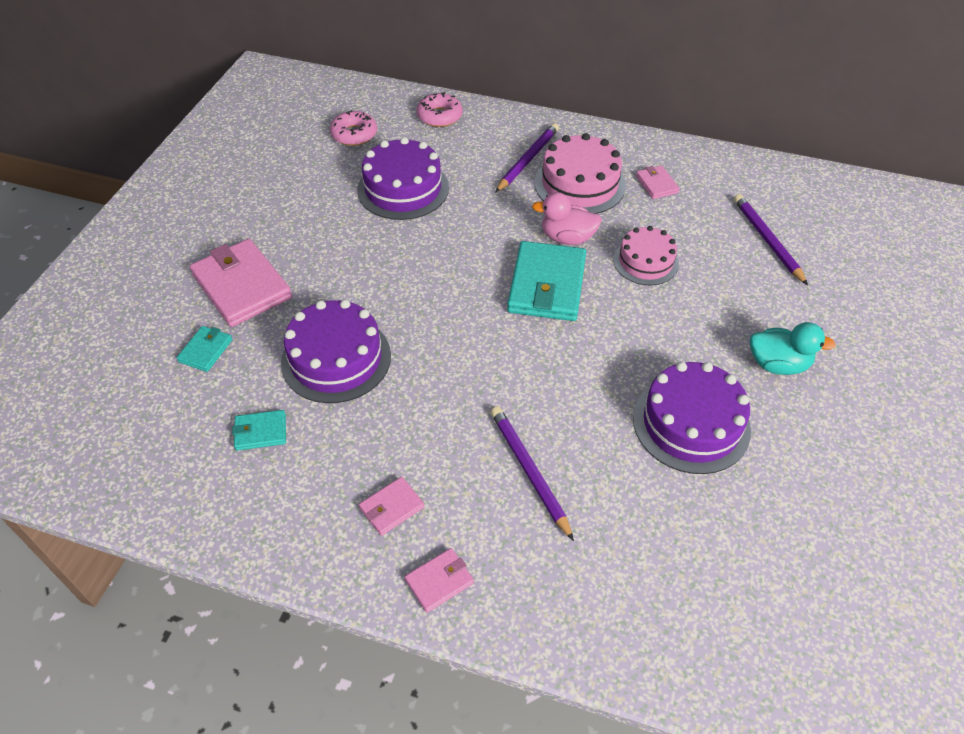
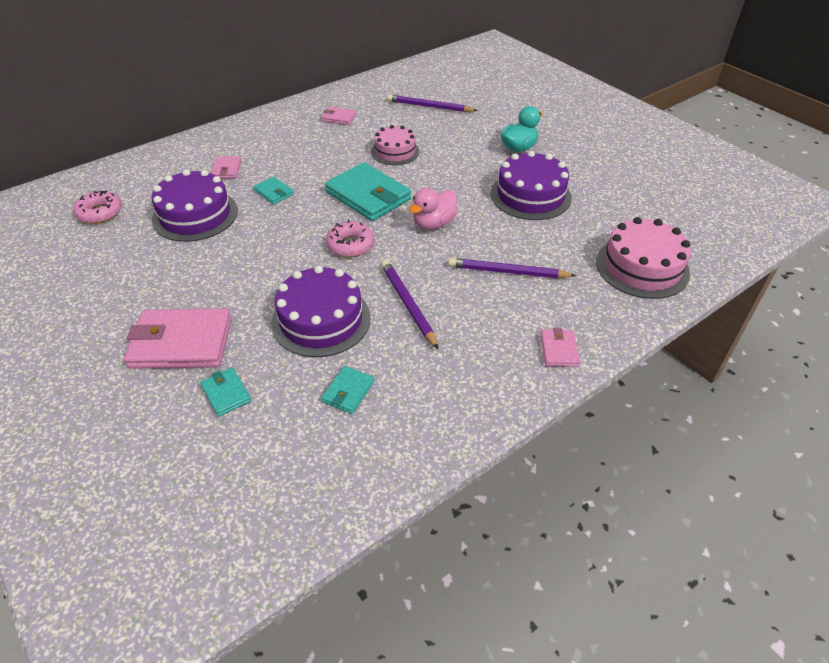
camera: 55 degrees left, 5 degrees down
(391, 507) = (482, 347): pink wallet -> pink wallet (227, 169)
(439, 116) = (147, 166): pink donut -> pink donut (350, 245)
(483, 216) = (274, 192): none -> turquoise wallet
(528, 160) = (248, 151): purple pencil -> purple pencil (408, 304)
(567, 238) = (338, 169): pink duck -> pink duck (433, 224)
(579, 184) = (299, 143): pink cake -> pink cake (642, 267)

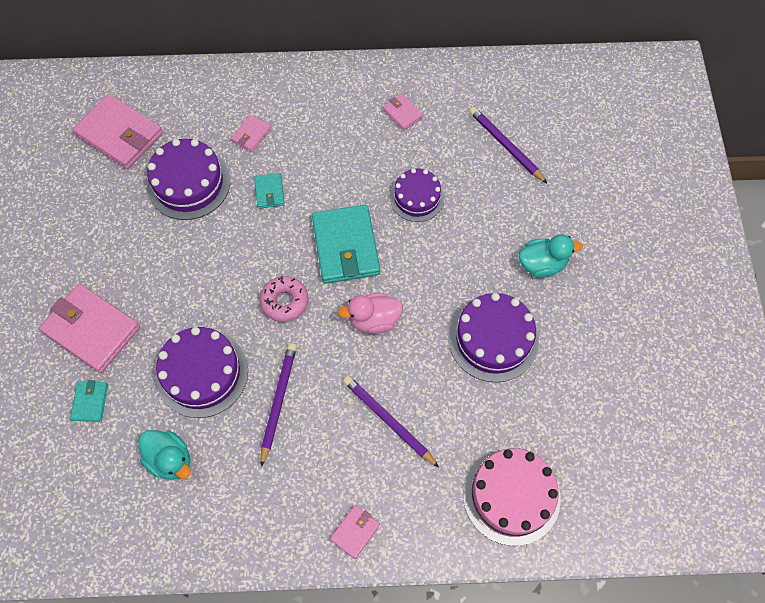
camera: 35 degrees right, 20 degrees up
(100, 213) = (119, 135): pink donut -> pink wallet
(348, 391) = (170, 459): turquoise wallet -> turquoise duck
(395, 151) = (417, 197): pink cake -> purple cake

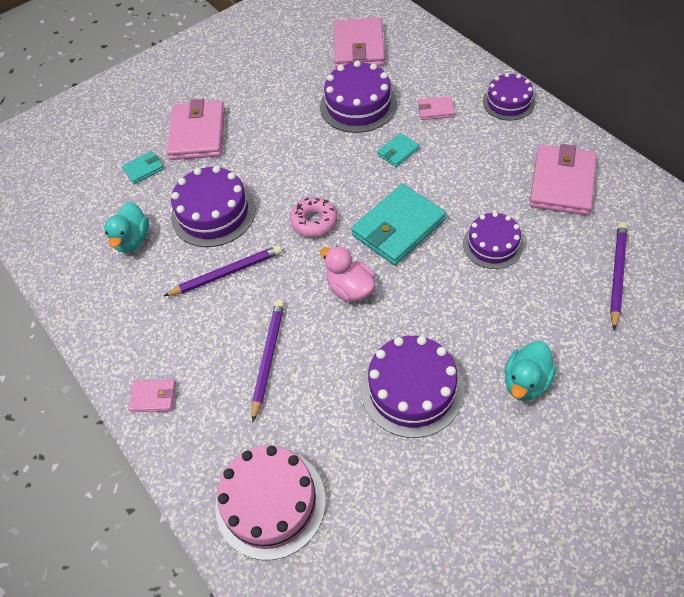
camera: 60 degrees right, 10 degrees down
(293, 83) = (508, 102): none -> purple cake
(402, 113) = (562, 183): pink wallet -> pink wallet, size x2.07
(542, 264) = (525, 382): turquoise duck -> turquoise duck turned 75 degrees clockwise

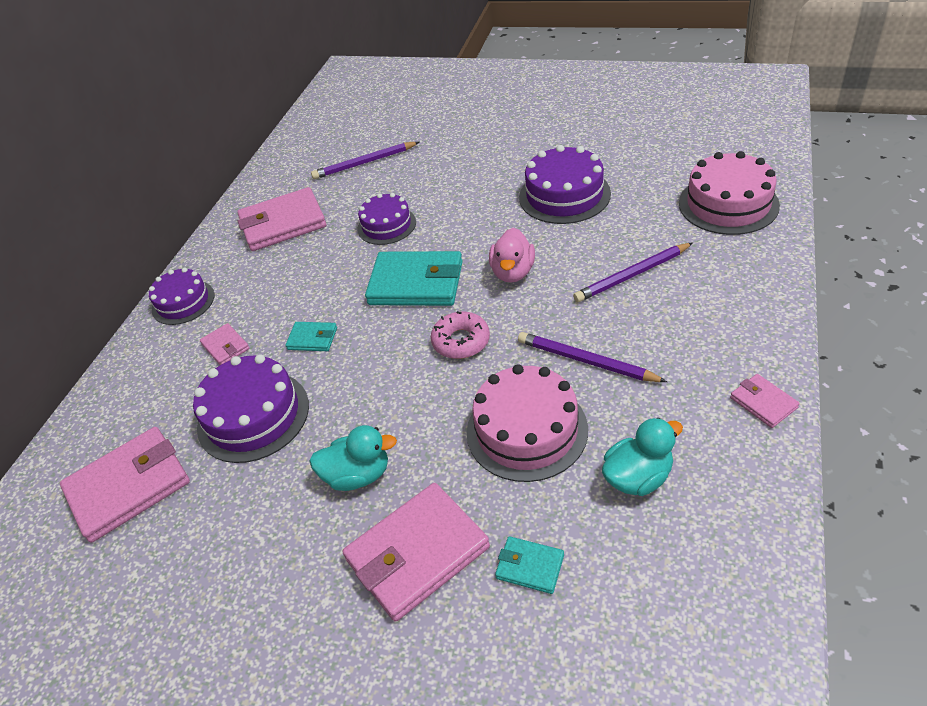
camera: 125 degrees left, 10 degrees down
(153, 397) = (755, 315): pink wallet -> pink wallet (763, 403)
(213, 213) = (526, 430): purple cake -> pink cake
(525, 382) = (499, 157): turquoise duck -> turquoise duck (358, 475)

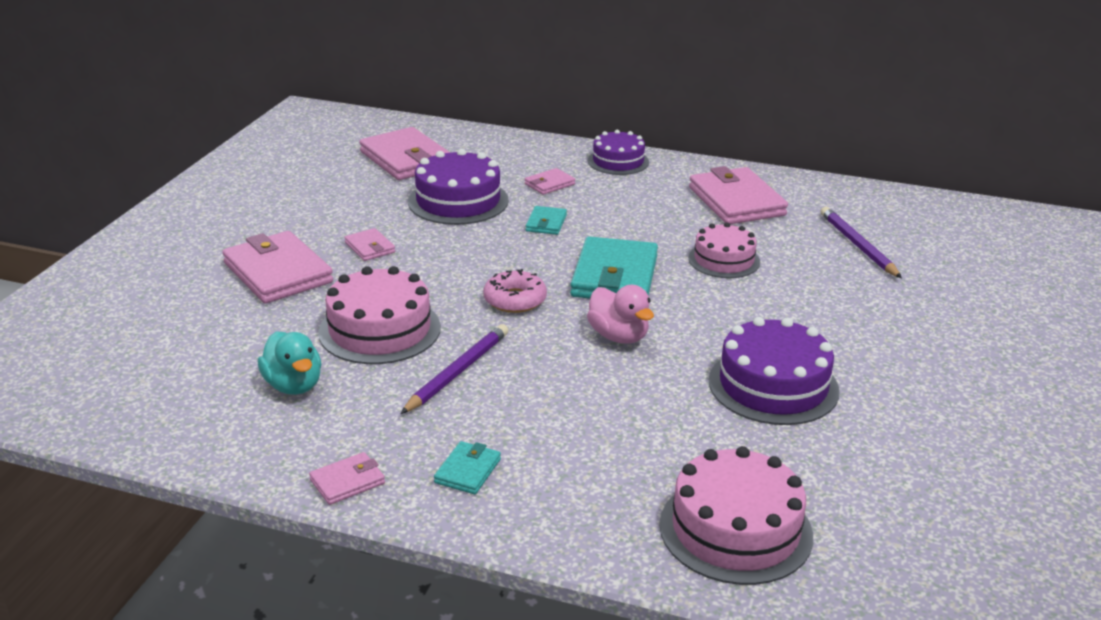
camera: 85 degrees right, 15 degrees down
(358, 475) = (370, 247): turquoise duck -> pink wallet
(386, 225) = (724, 260): purple cake -> pink cake
(513, 272) = (618, 336): pink duck -> pink duck turned 135 degrees counterclockwise
(530, 566) = (235, 322): turquoise wallet -> turquoise wallet (468, 471)
(632, 275) = (592, 420): purple pencil -> none

